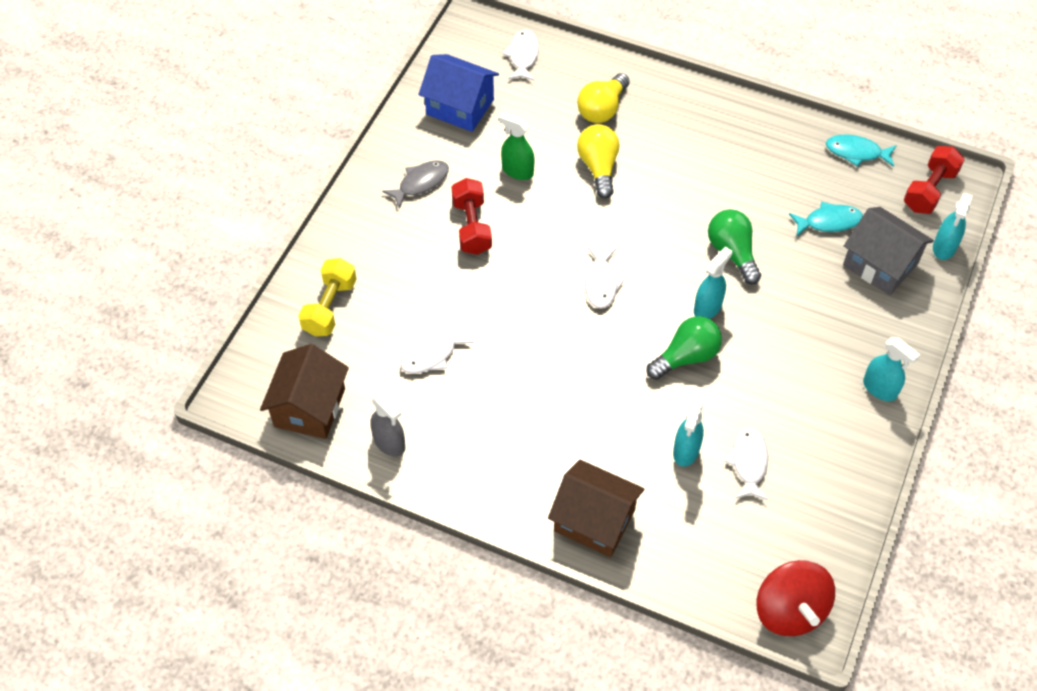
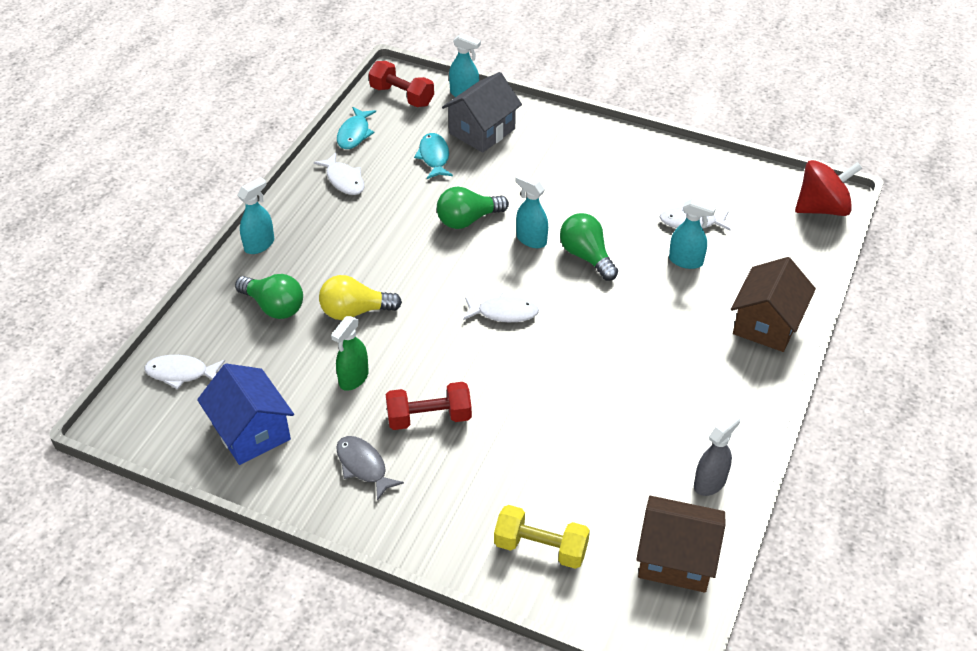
camera: 90 degrees left, 10 degrees down
(432, 355) = (599, 449): white fish -> white fish (344, 180)
(460, 107) = (251, 431): blue house -> blue house turned 60 degrees counterclockwise
(602, 109) = (274, 306): yellow light bulb -> green light bulb
(880, 389) = (609, 142): turquoise spray bottle -> turquoise spray bottle (259, 244)

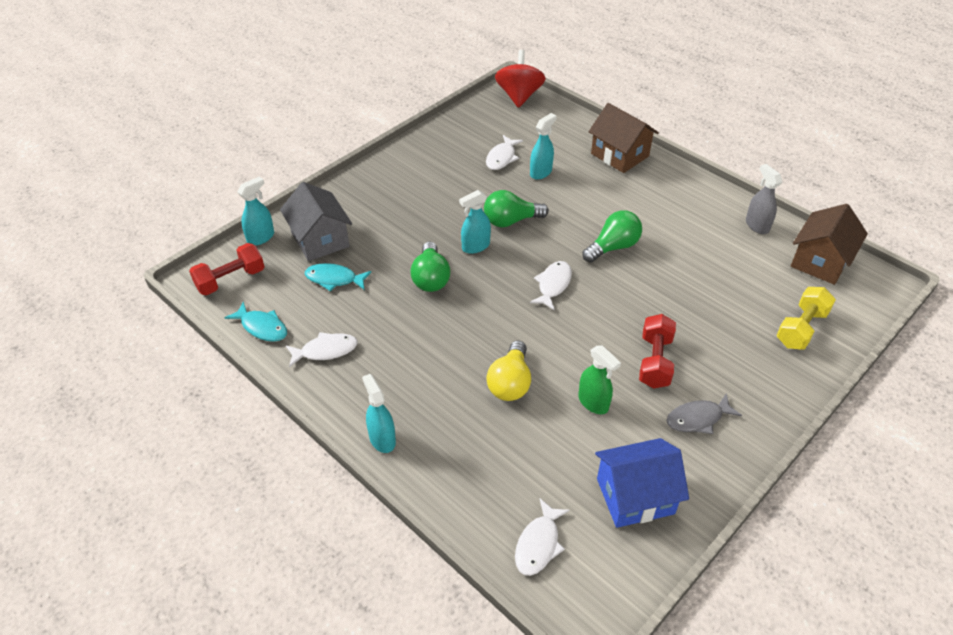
camera: 70 degrees left, 0 degrees up
(274, 306) = (477, 444): green light bulb -> green light bulb (613, 247)

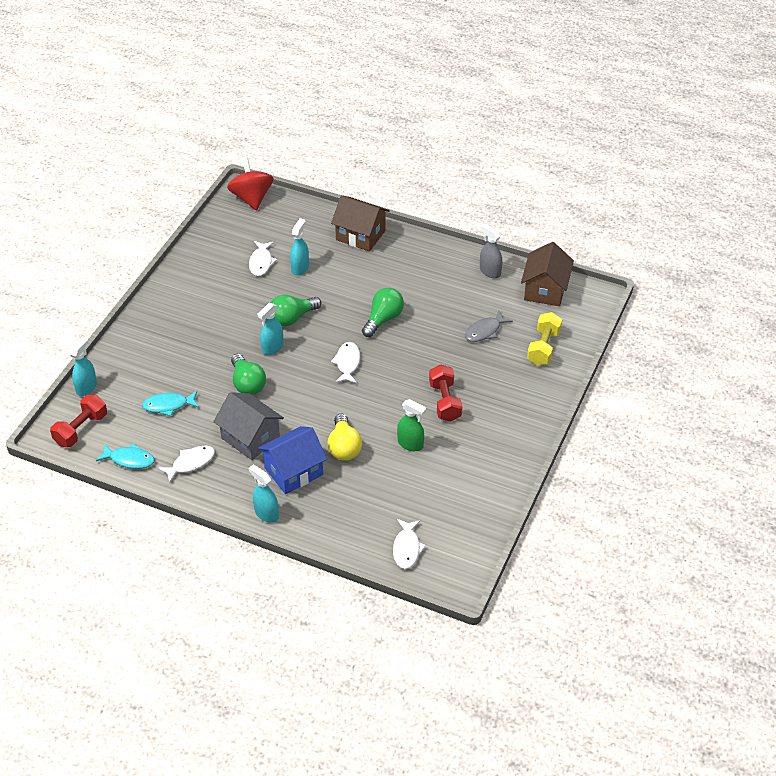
camera: 20 degrees left, 0 degrees up
(320, 239) = (139, 376): grey house -> grey house (250, 437)
(635, 496) = (461, 499): blue house -> blue house (293, 471)
(698, 418) = (488, 434): grey fish -> grey fish (484, 331)

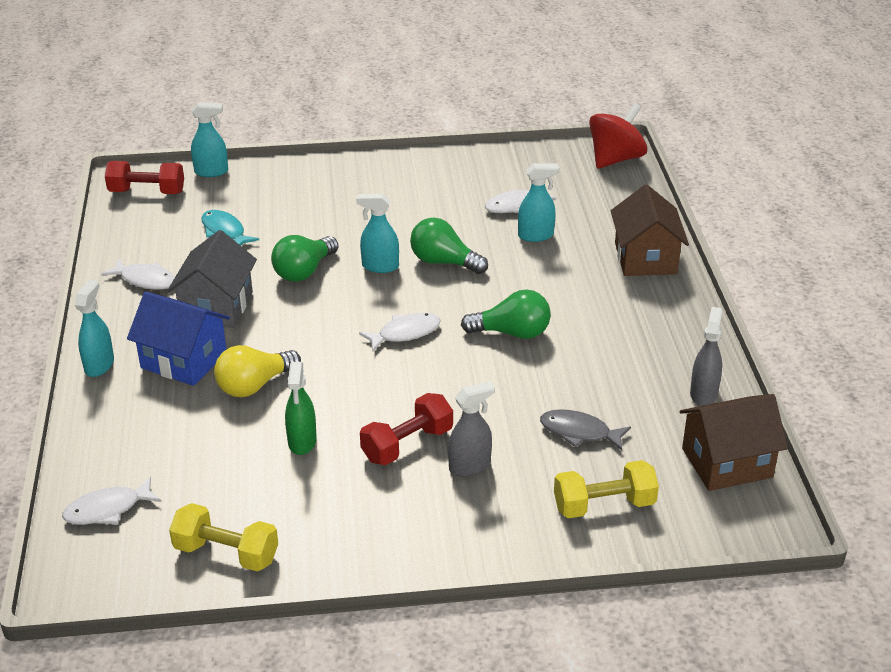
camera: 60 degrees right, 10 degrees down
(129, 459) = (123, 238): turquoise fish -> none
(478, 507) = (226, 553): none -> yellow dumbbell
(480, 384) = (470, 466): none -> grey spray bottle

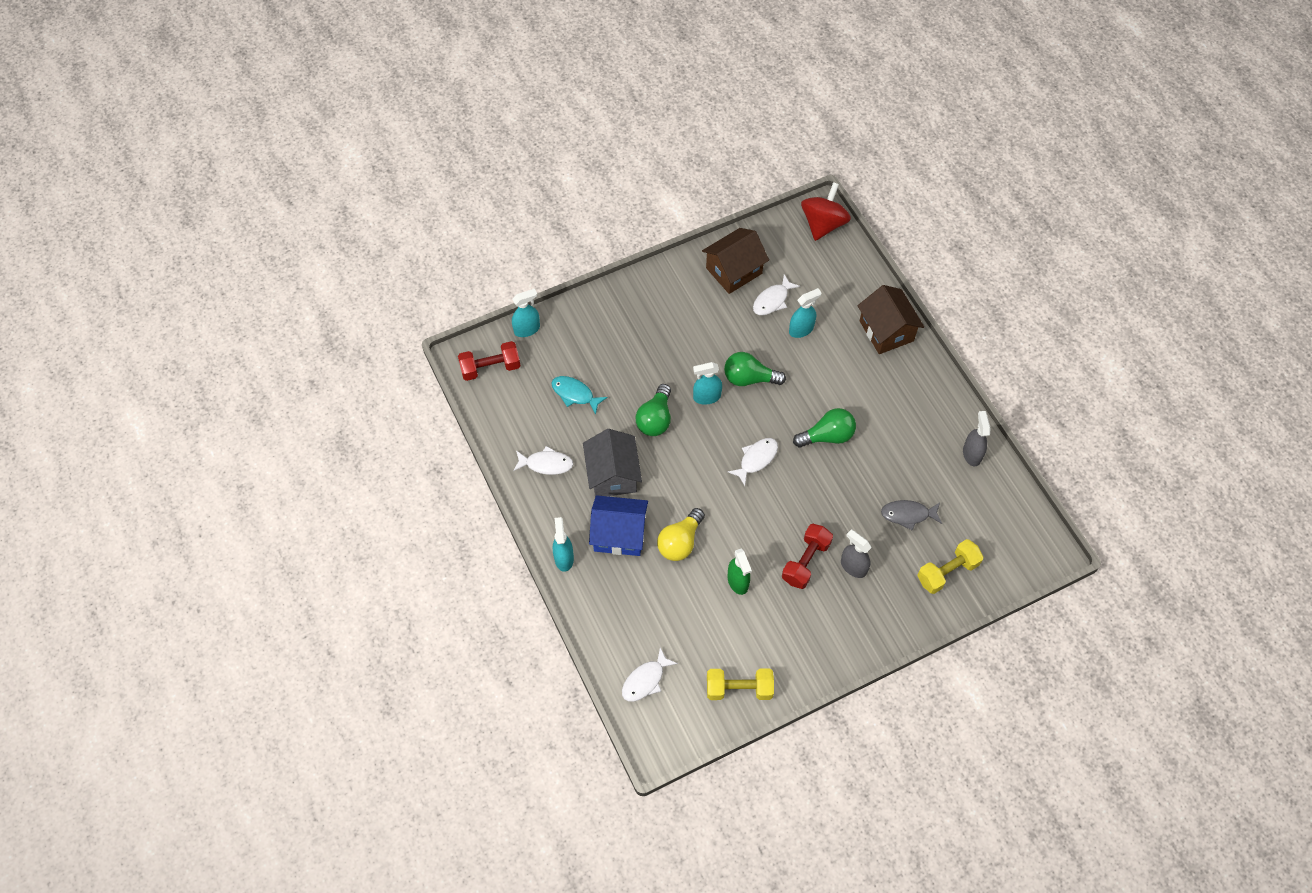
camera: 20 degrees left, 25 degrees up
(470, 466) = (853, 566): grey spray bottle -> grey spray bottle turned 90 degrees counterclockwise
(727, 463) = (1007, 511): brown house -> brown house (734, 271)

